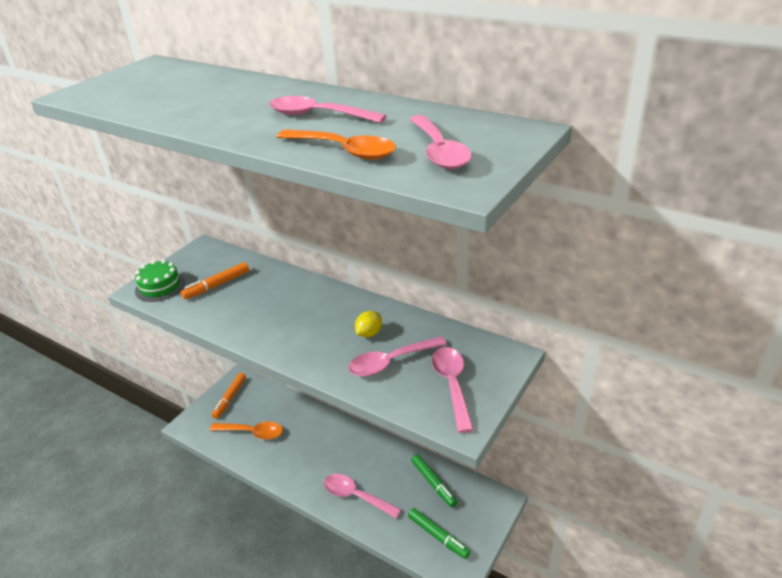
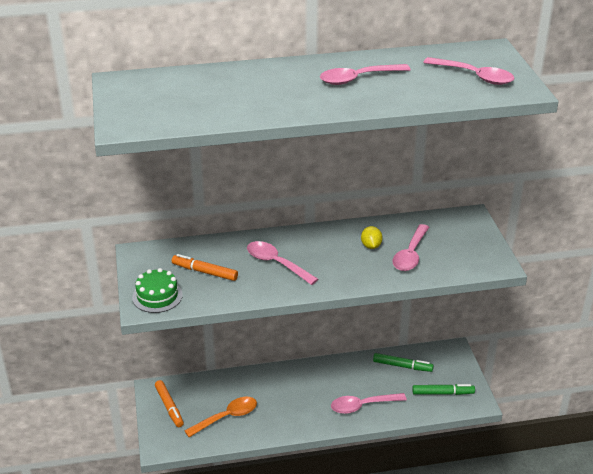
camera: 45 degrees left, 0 degrees up
(217, 285) = (205, 272): orange marker -> orange marker turned 105 degrees clockwise
(344, 151) = (425, 94): orange spoon -> none
(452, 385) = (463, 248): pink spoon -> pink spoon (276, 263)

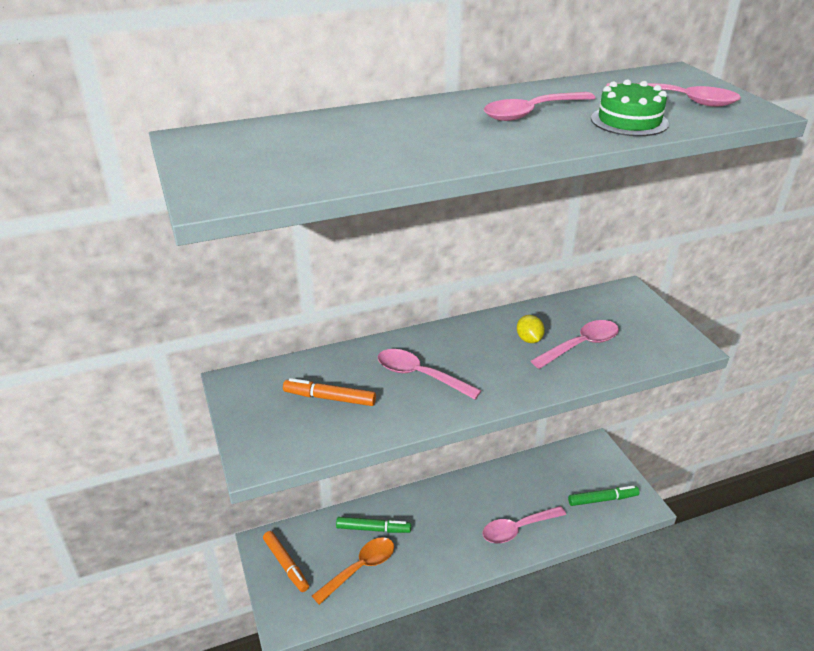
camera: 10 degrees left, 0 degrees up
(157, 296) = (273, 441): green cake -> green cake (629, 121)
(402, 366) = (547, 472): green marker -> green marker (373, 529)
(410, 254) = (581, 345): pink spoon -> pink spoon turned 135 degrees counterclockwise

